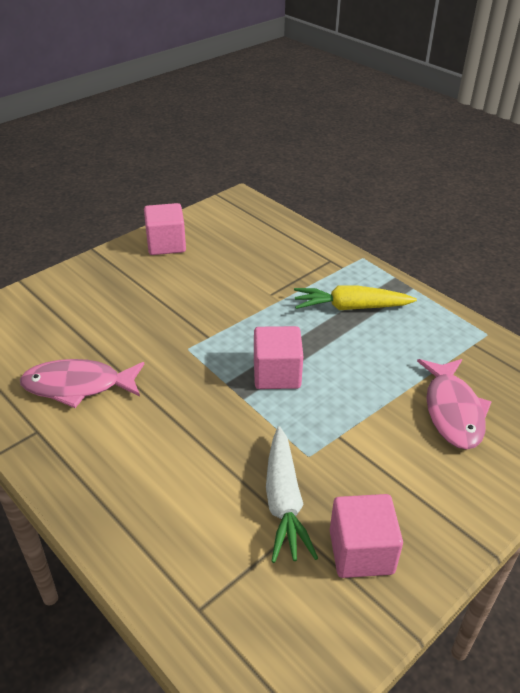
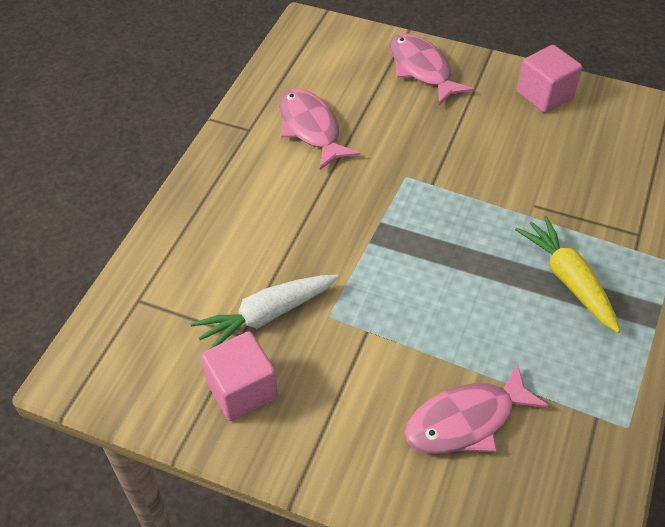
camera: 65 degrees right, 10 degrees up
(74, 292) = (421, 69): none -> pink fish
(277, 374) = (418, 254): pink cube -> none

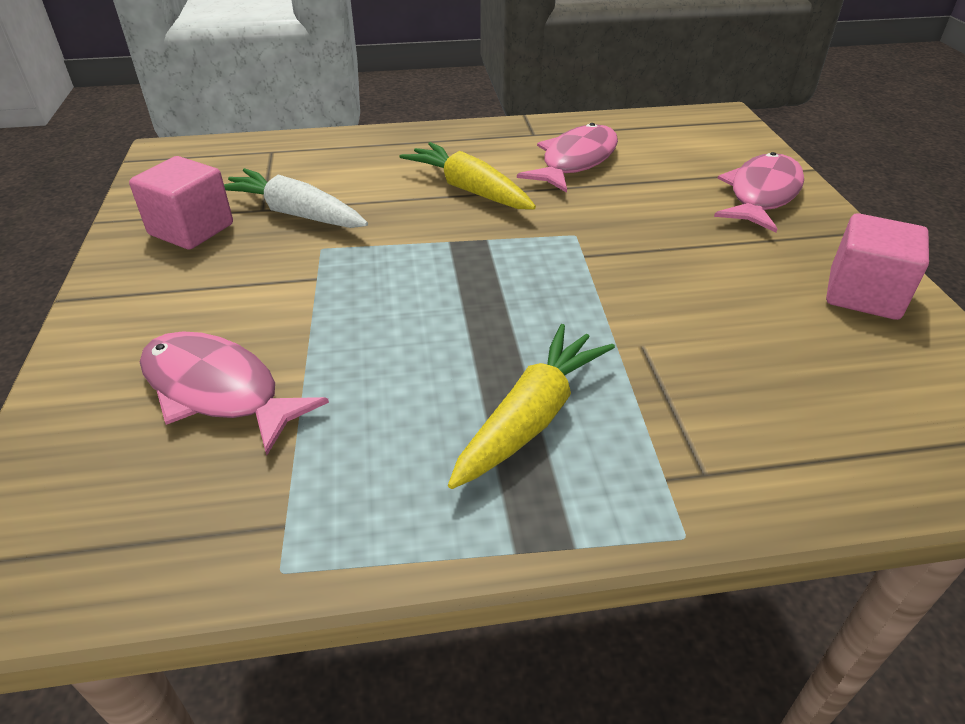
camera: 60 degrees right, 10 degrees down
(307, 202) = (468, 189): none -> yellow carrot

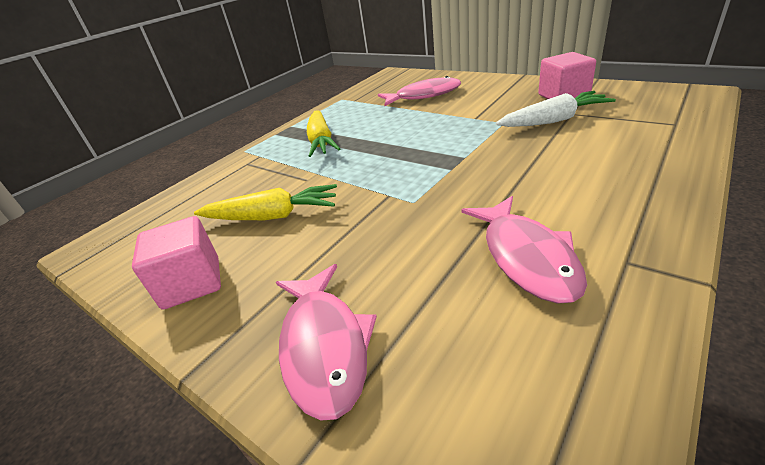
camera: 140 degrees right, 5 degrees down
(468, 189) = (526, 182): yellow carrot -> yellow carrot (273, 216)

